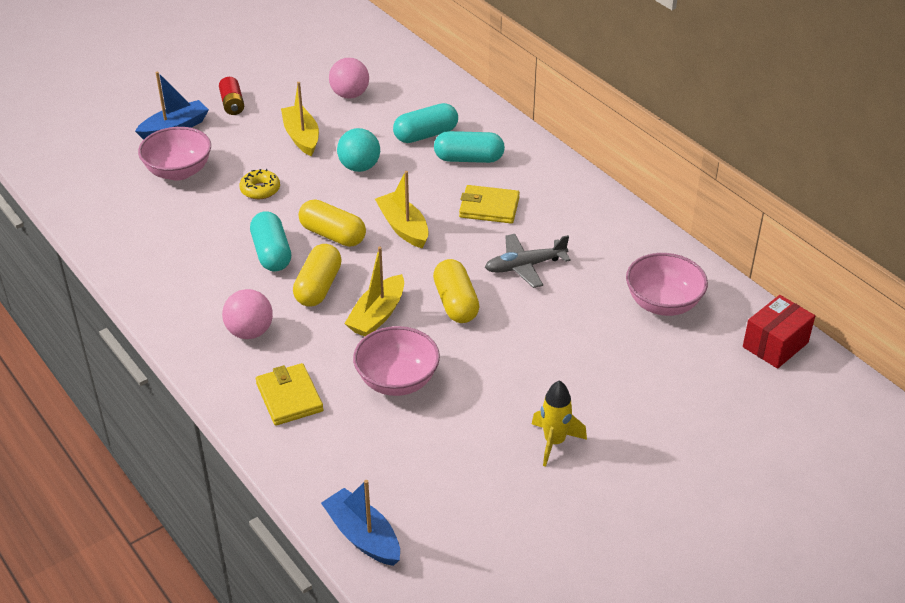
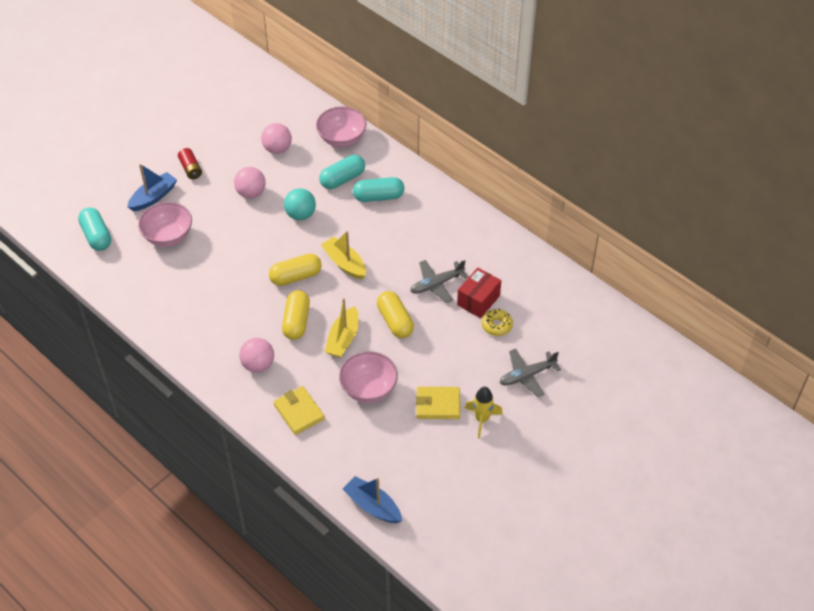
camera: 10 degrees left, 10 degrees up
(260, 190) = (233, 244): yellow donut -> yellow donut (496, 325)
(272, 253) = (256, 298): turquoise capsule -> turquoise capsule (96, 236)
(301, 137) = (251, 193): yellow boat -> pink ball
(333, 235) = (296, 276): yellow capsule -> yellow capsule turned 45 degrees counterclockwise
(489, 207) = (402, 238): yellow wallet -> yellow wallet (438, 404)
(633, 394) = (527, 375): none -> grey plane
(663, 304) = (536, 302): pink bowl -> pink bowl (342, 139)
(775, 345) = (614, 324): red box -> red box (478, 300)

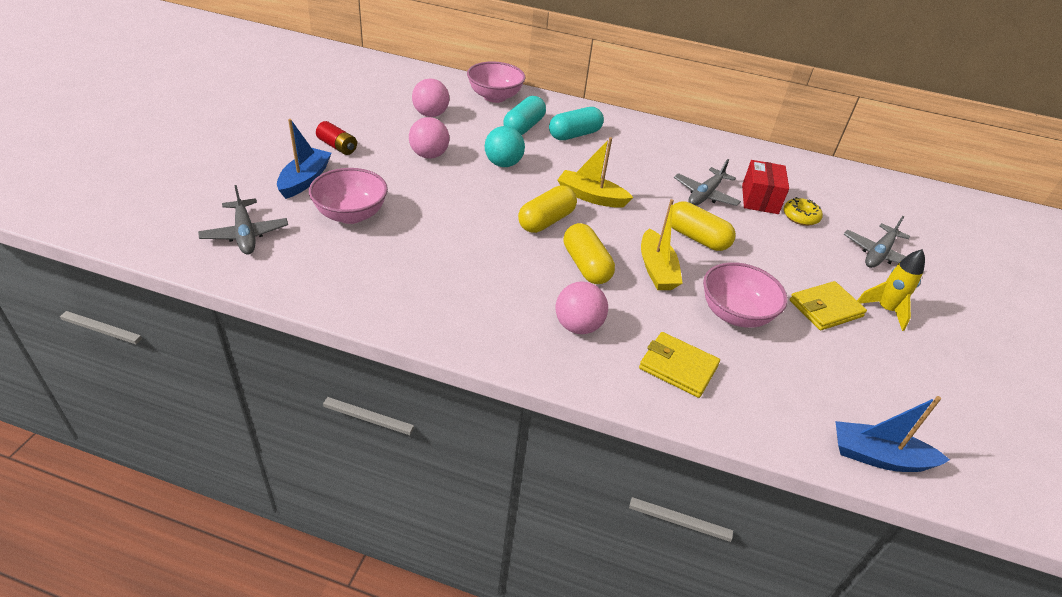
camera: 30 degrees left, 10 degrees down
(96, 236) = (245, 234): turquoise capsule -> grey plane

